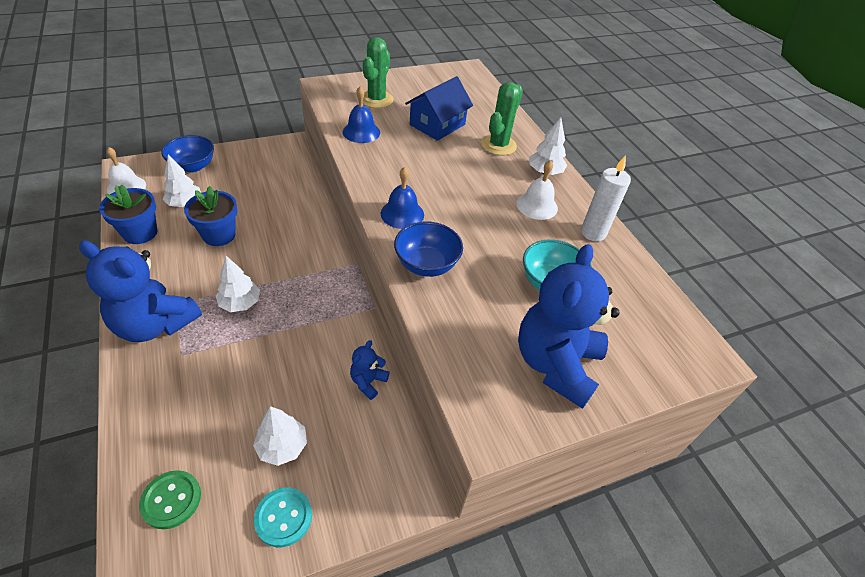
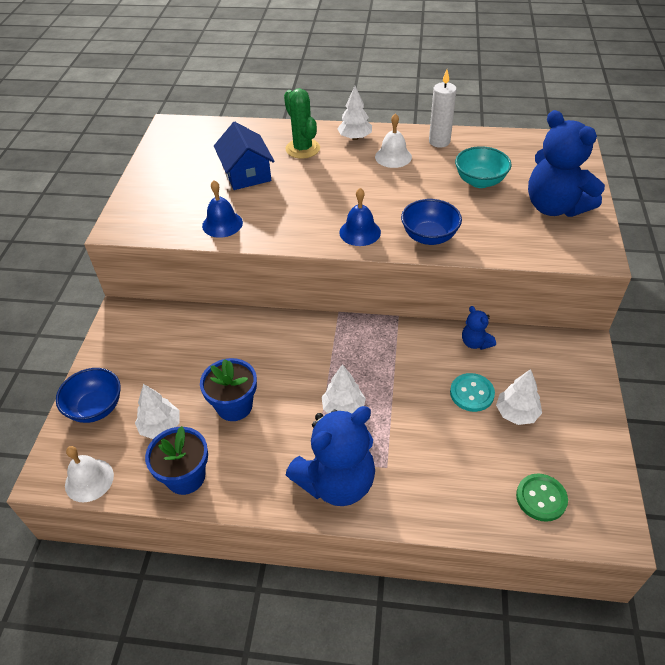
camera: 55 degrees left, 0 degrees up
(283, 517) = (579, 427): turquoise button -> turquoise button (471, 393)
(376, 99) = (174, 199): green cactus -> none

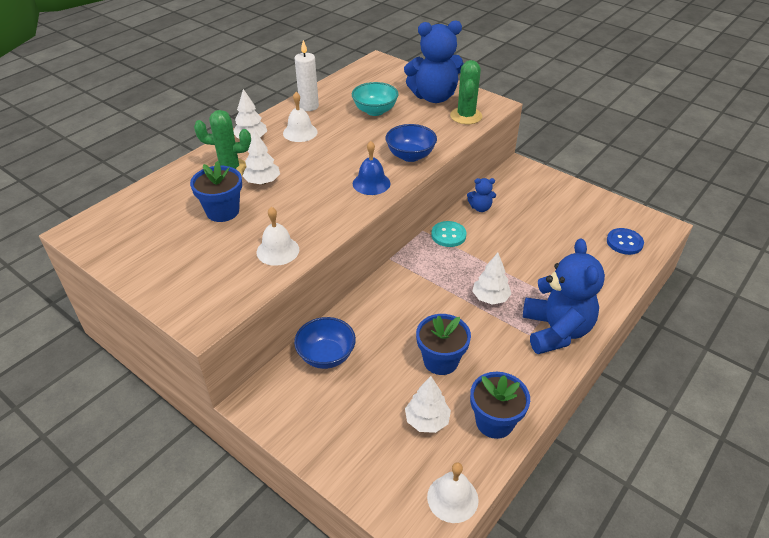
camera: 60 degrees left, 5 degrees down
(96, 408) = (366, 464): blue bowl -> blue bowl (326, 356)
(222, 224) = (278, 250): blue bell -> white bell
(246, 173) = (222, 211): blue house -> blue flower pot
(471, 393) = (523, 230): turquoise button -> turquoise button (448, 235)
(516, 413) = (553, 220): white tree -> white tree (262, 182)
(541, 498) = (624, 242): green button -> blue button
(546, 244) = (466, 116): none -> green cactus

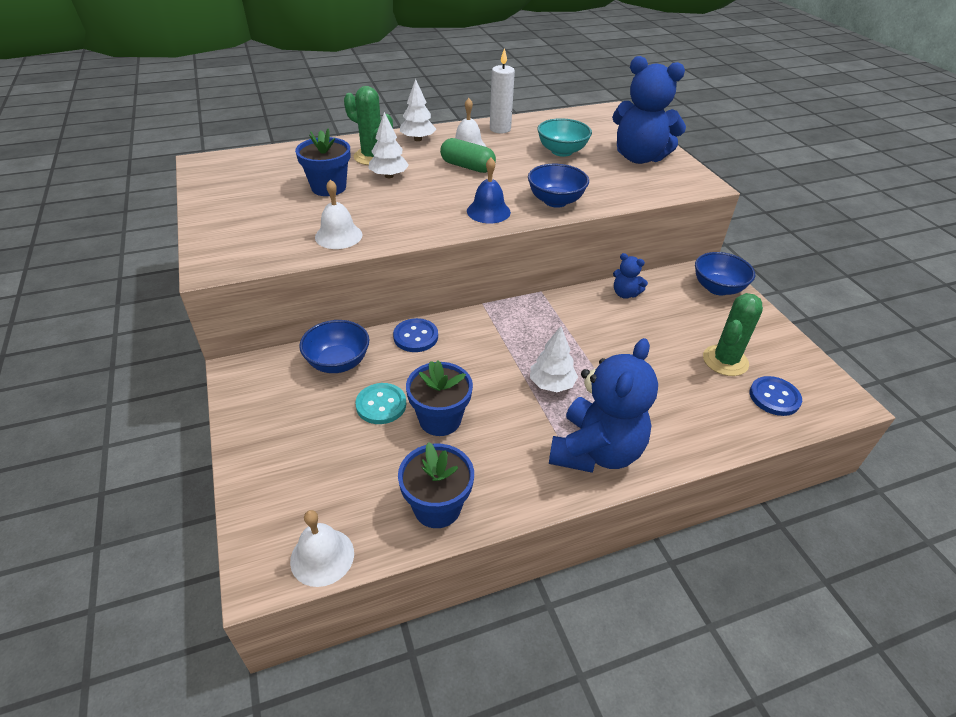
camera: 30 degrees right, 0 degrees up
(317, 150) = (467, 167): none -> green capsule
(365, 307) = (415, 337): none -> blue button
(427, 420) = (371, 468): white tree -> none
(448, 235) = (564, 306): turquoise button -> turquoise button (381, 405)
(466, 116) = (657, 185): green cactus -> green cactus (725, 361)
(534, 178) = (717, 288): none -> blue bowl

